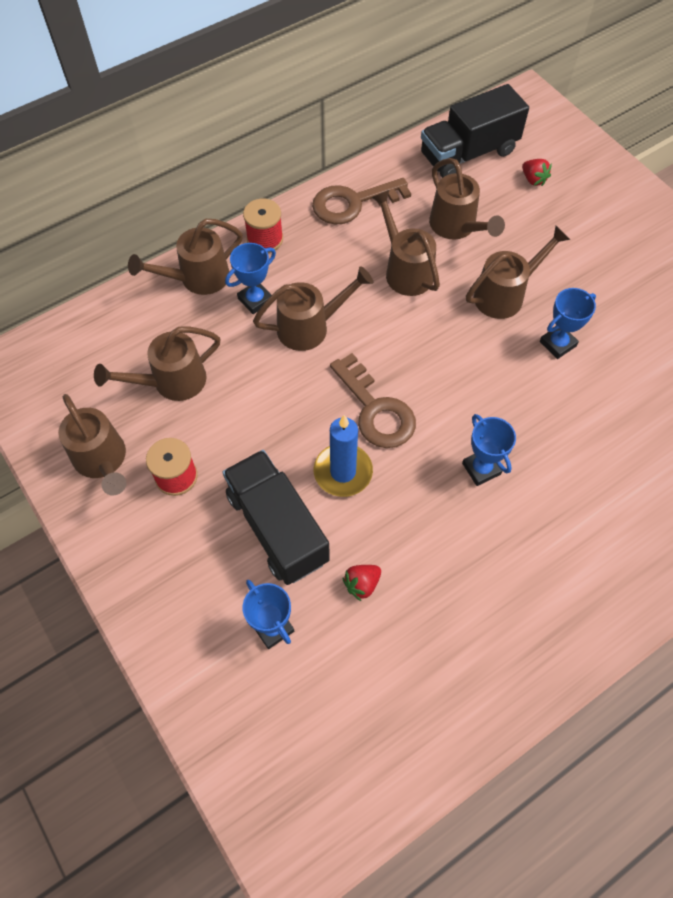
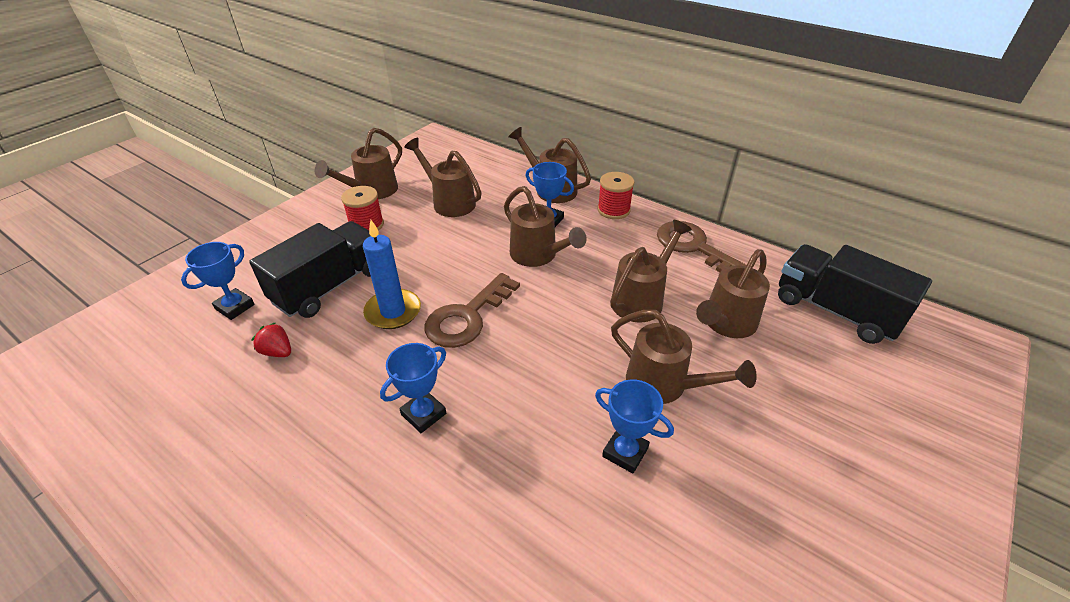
camera: 70 degrees right, 20 degrees down
(533, 180) = (855, 375): red strawberry -> none

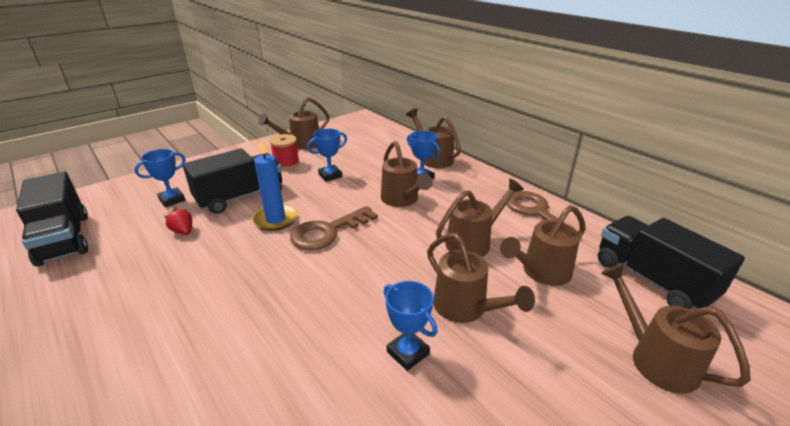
camera: 15 degrees right, 10 degrees down
(109, 396) = (64, 239): none -> black truck
(423, 414) = (261, 291): blue trophy -> blue trophy (330, 175)
(449, 202) = (352, 157): brown watering can -> brown watering can (655, 358)
(613, 210) = (477, 178): red spool -> none

